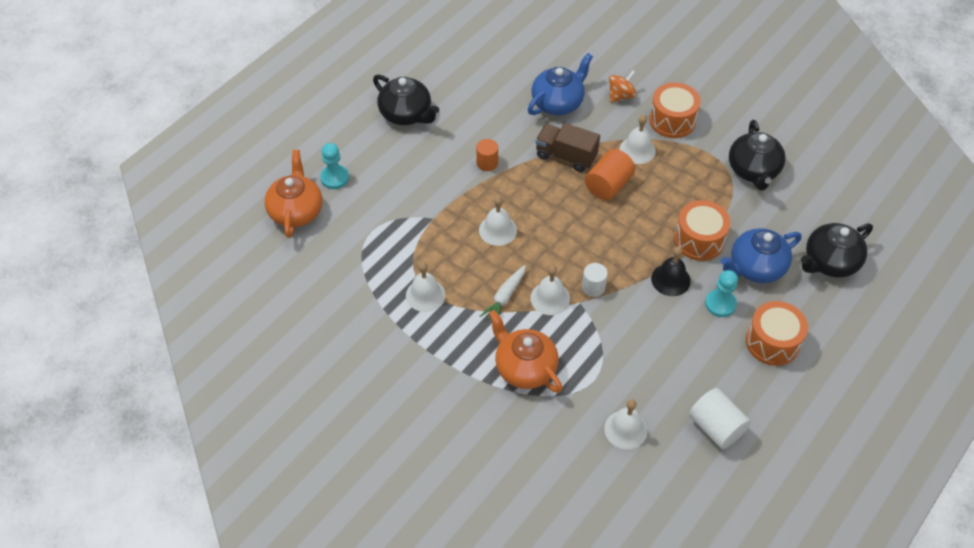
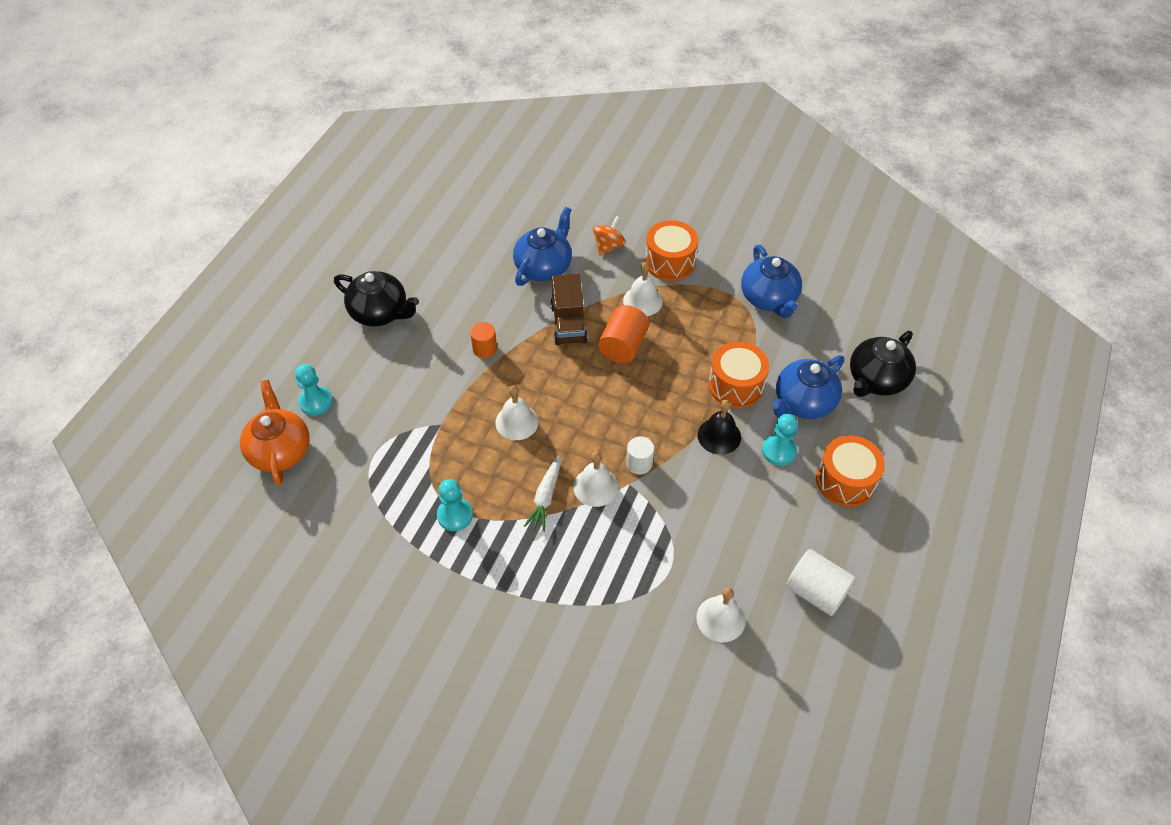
camera: 15 degrees left, 0 degrees up
(425, 295) = (455, 515): white bell -> turquoise pawn
(524, 368) = (589, 574): orange teapot -> none
(566, 156) = (568, 323): brown truck -> brown truck turned 105 degrees counterclockwise
(753, 170) = (769, 298): black teapot -> blue teapot

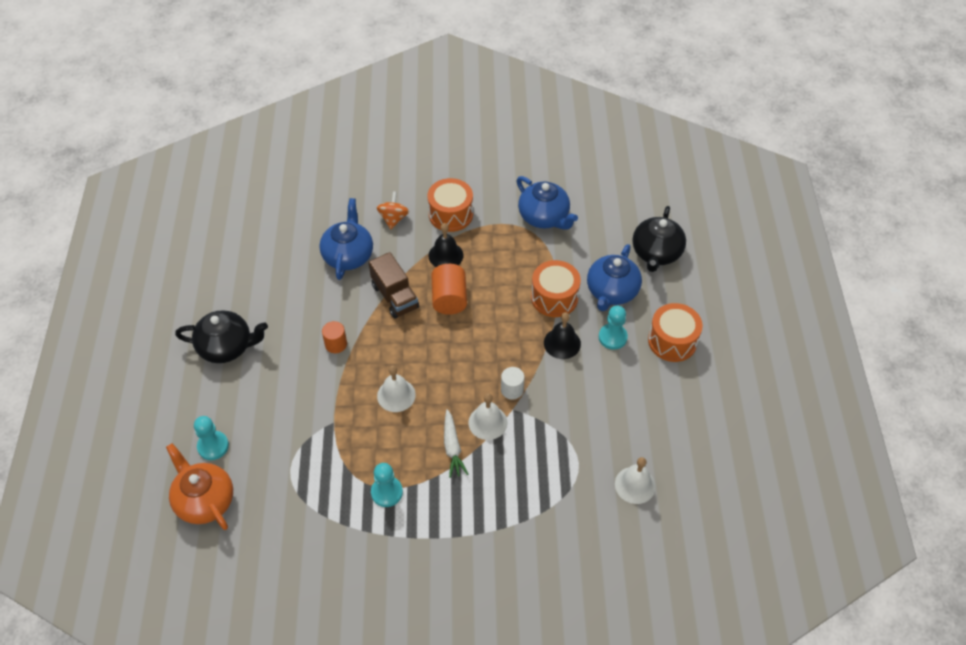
camera: 25 degrees left, 0 degrees up
(642, 301) = (446, 255): white bell -> black bell
(816, 591) = (692, 434): white cylinder -> none

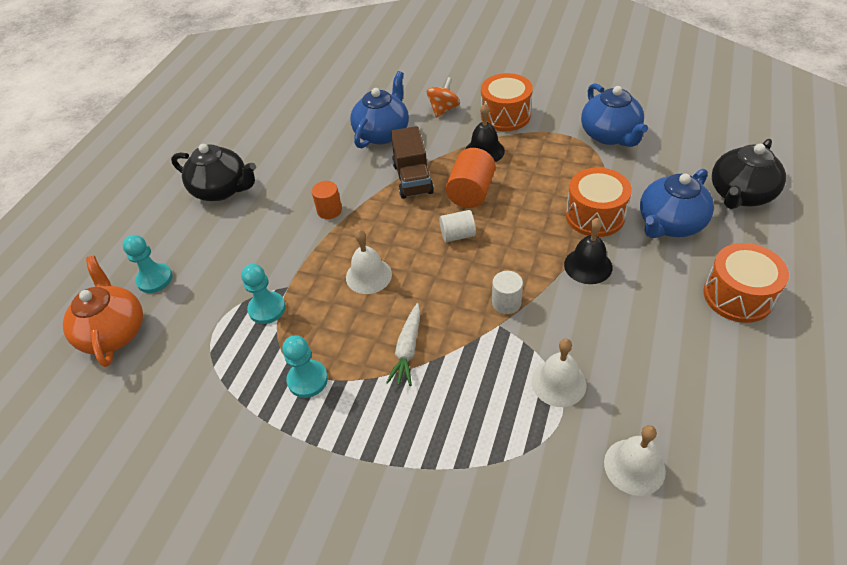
camera: 25 degrees right, 5 degrees down
(453, 341) = (457, 235): none -> white cylinder
(488, 422) = (462, 332): white bell -> white bell (558, 383)
(612, 337) = (656, 273): turquoise pawn -> turquoise pawn (267, 309)

